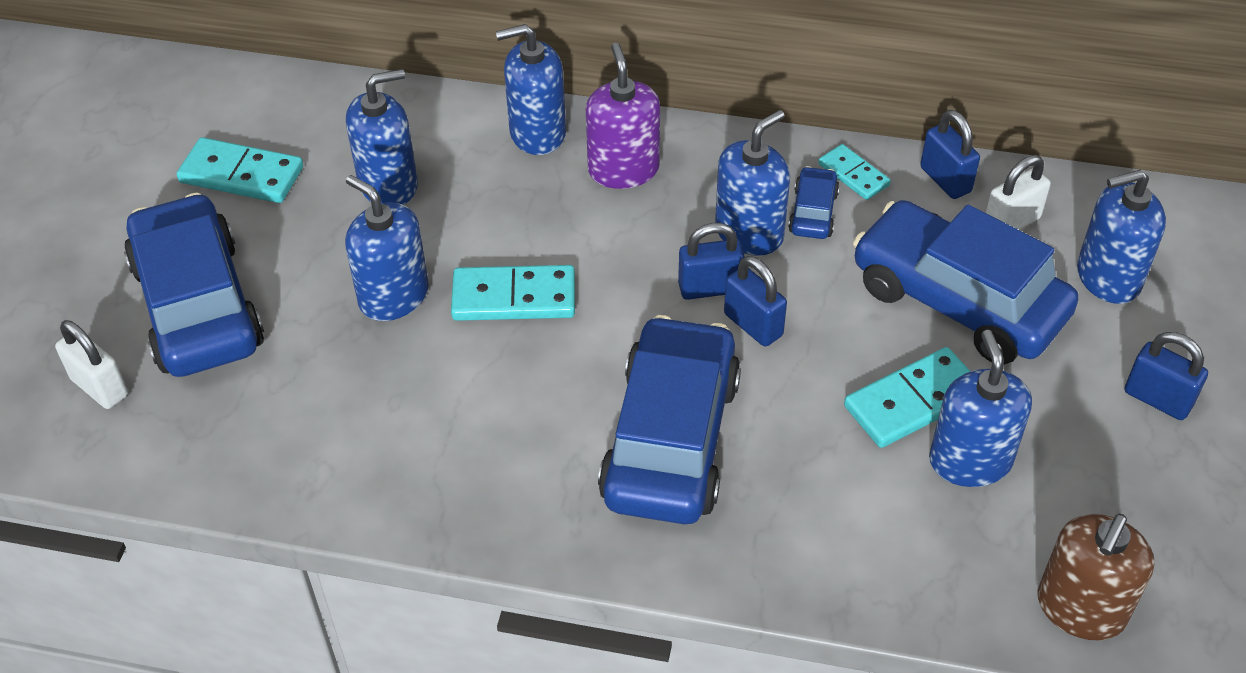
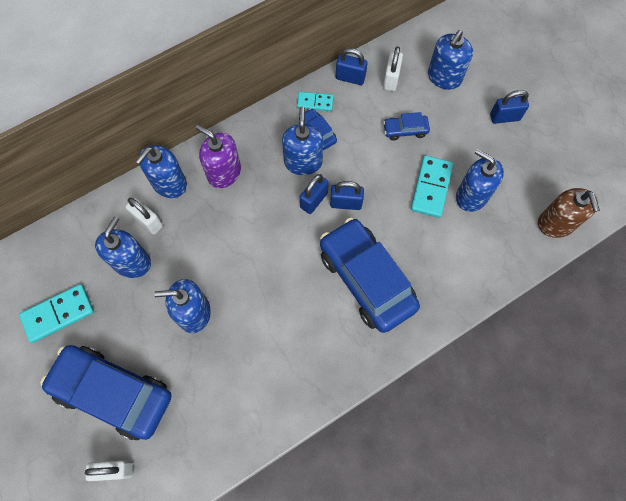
camera: 45 degrees left, 20 degrees up
(461, 155) = (148, 221): none -> white padlock
(514, 297) = (243, 270): turquoise domino -> none
(958, 300) = (405, 130): blue car -> blue car, size x0.43

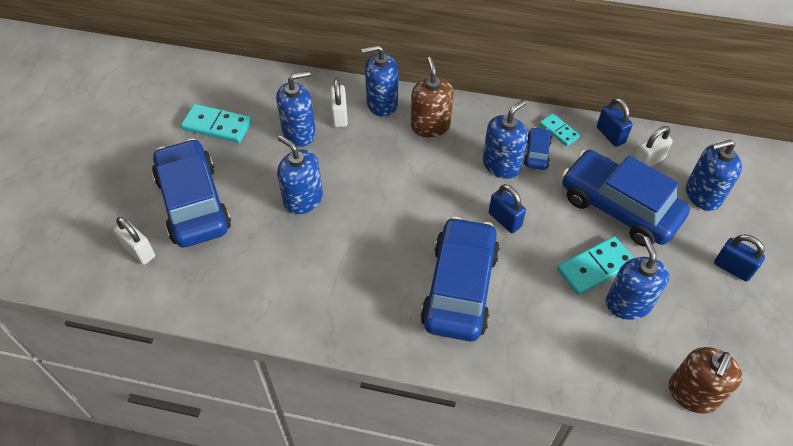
camera: 45 degrees right, 15 degrees down
(224, 173) = (430, 126): purple soap dispenser -> brown soap dispenser
(314, 200) = (480, 197): blue padlock -> none
(405, 130) = (619, 207): blue car -> blue car, size x2.31

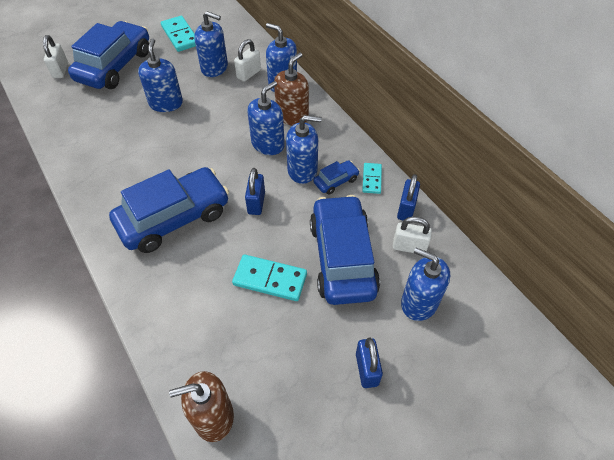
camera: 45 degrees right, 0 degrees up
(628, 303) = (257, 320): blue soap dispenser -> blue soap dispenser (268, 144)

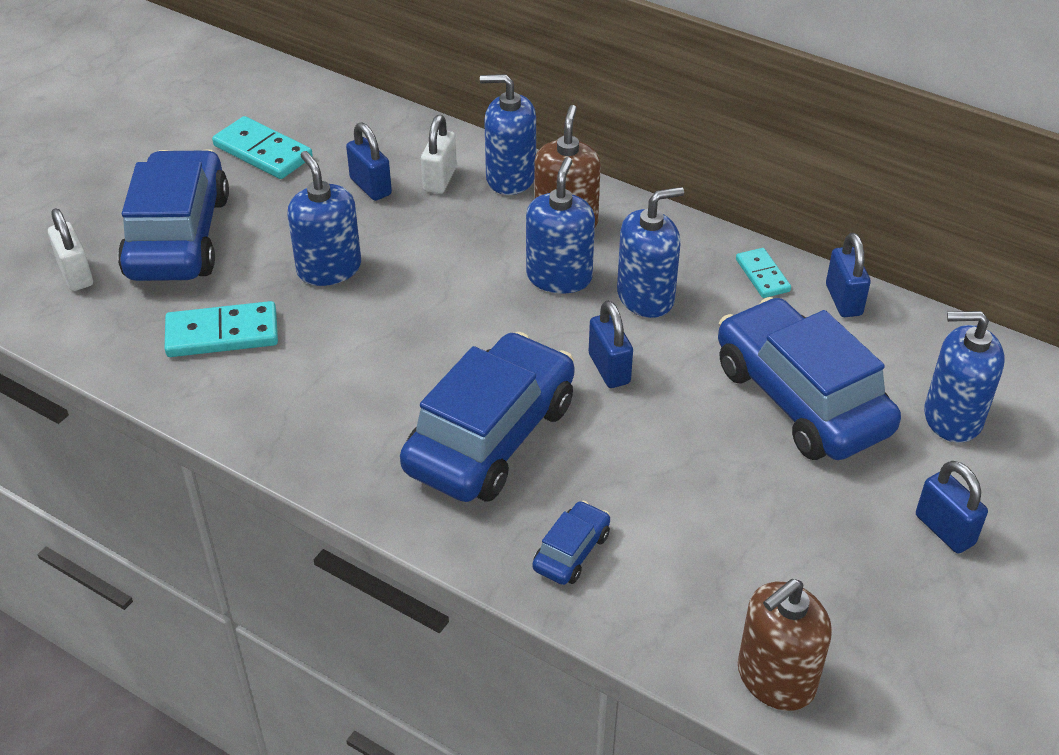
camera: 25 degrees left, 10 degrees down
(214, 68) = (370, 187): blue soap dispenser -> blue padlock
(270, 279) = (715, 467): turquoise domino -> turquoise domino (222, 333)
(336, 181) = (710, 296): blue car -> blue car (571, 552)
(409, 247) = (885, 350): white padlock -> none

